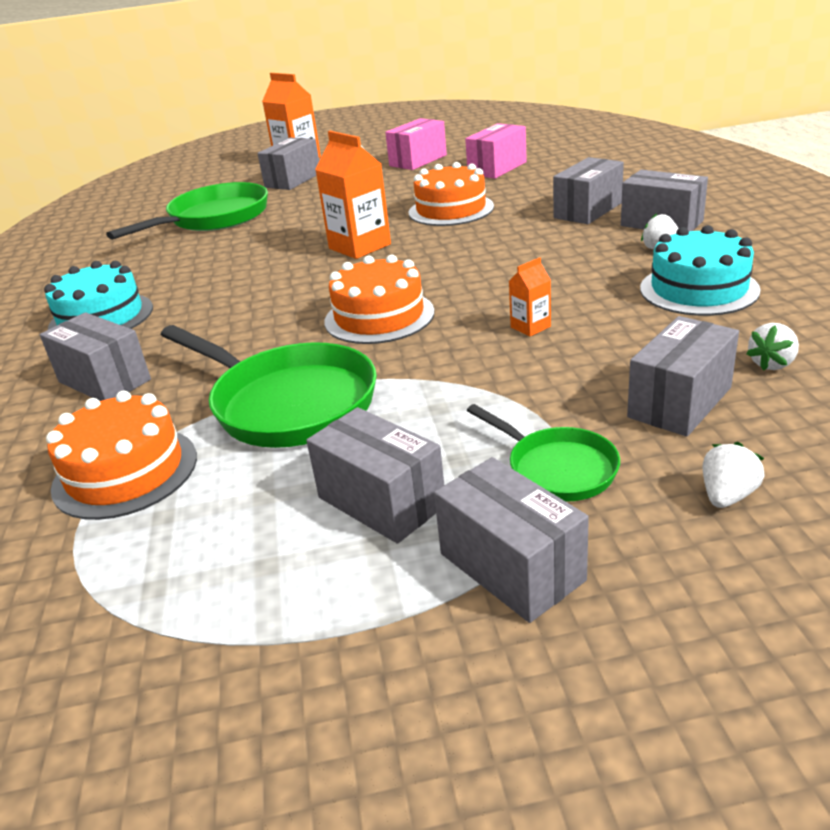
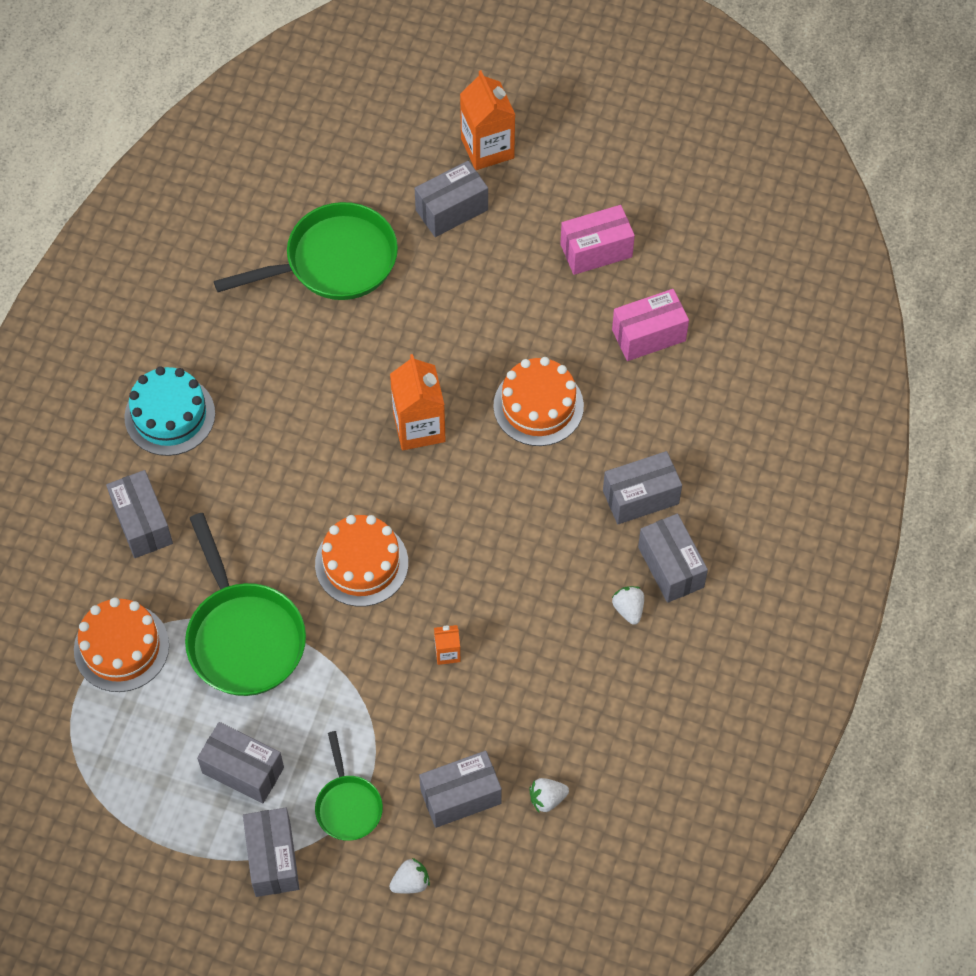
camera: 25 degrees right, 30 degrees up
(381, 501) = (243, 770): grey box -> grey box turned 45 degrees counterclockwise
(698, 289) = (594, 686): turquoise cake -> none

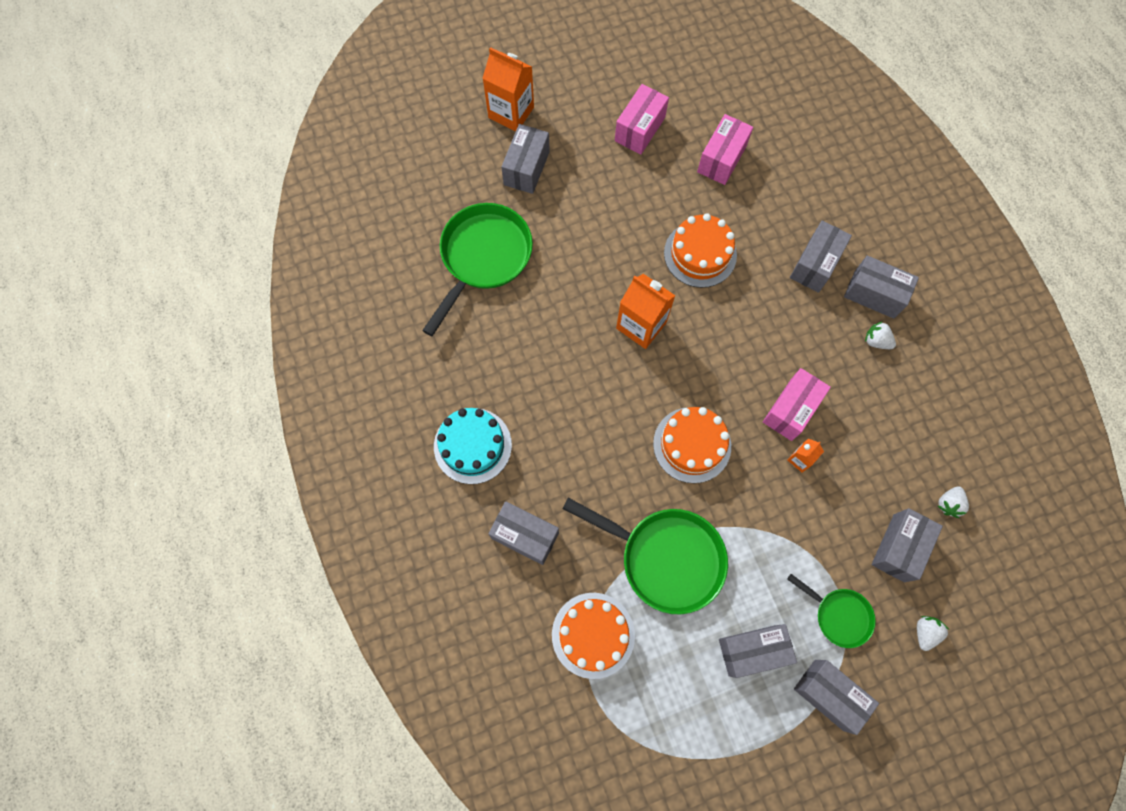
camera: 40 degrees left, 10 degrees up
(483, 605) = (791, 410): none -> pink box

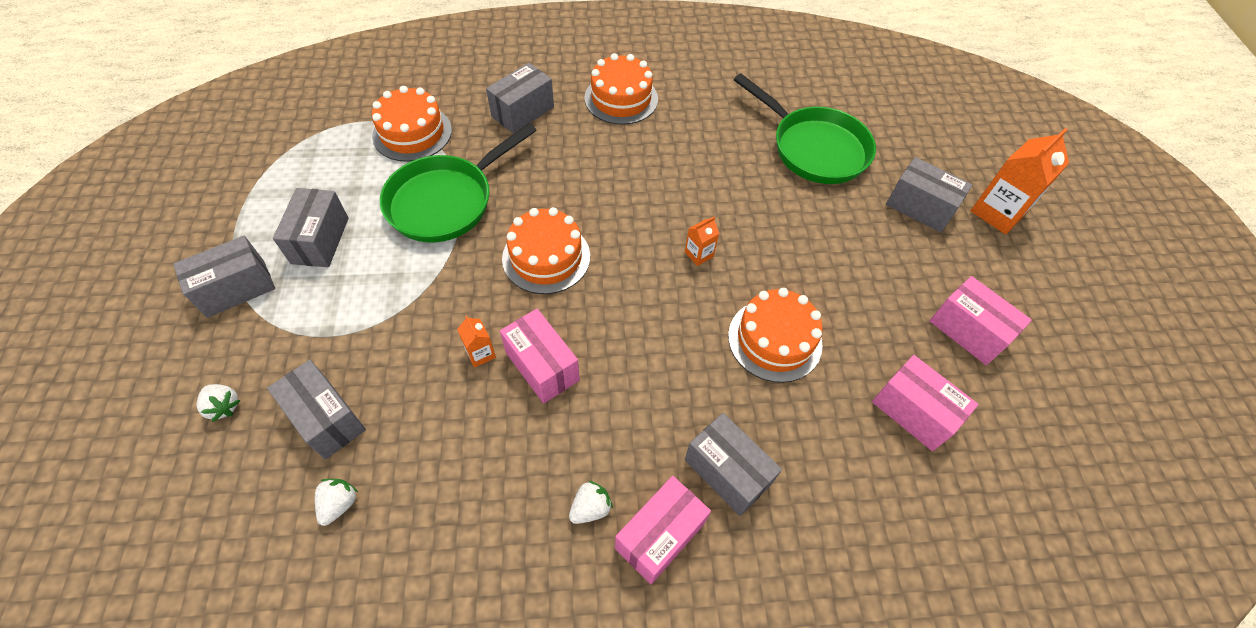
camera: 105 degrees right, 15 degrees down
(472, 445) = (621, 98): turquoise cake -> orange cake
(641, 325) = (699, 254): orange carton -> orange carton, size x0.49
(839, 615) = (300, 327): green pan -> none
(874, 294) = (660, 536): grey box -> pink box
(948, 504) = (339, 504): white strawberry -> white strawberry turned 60 degrees clockwise

